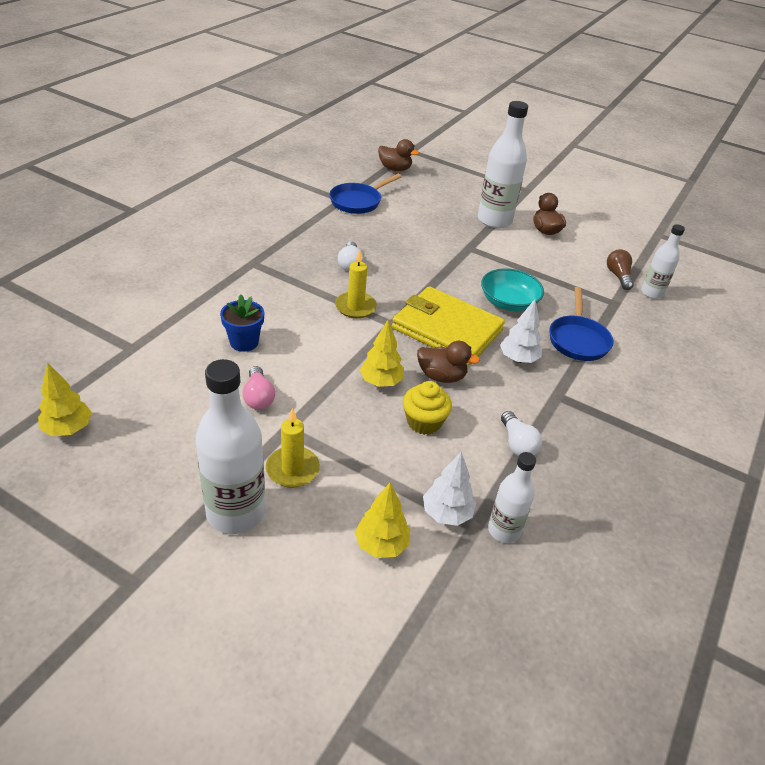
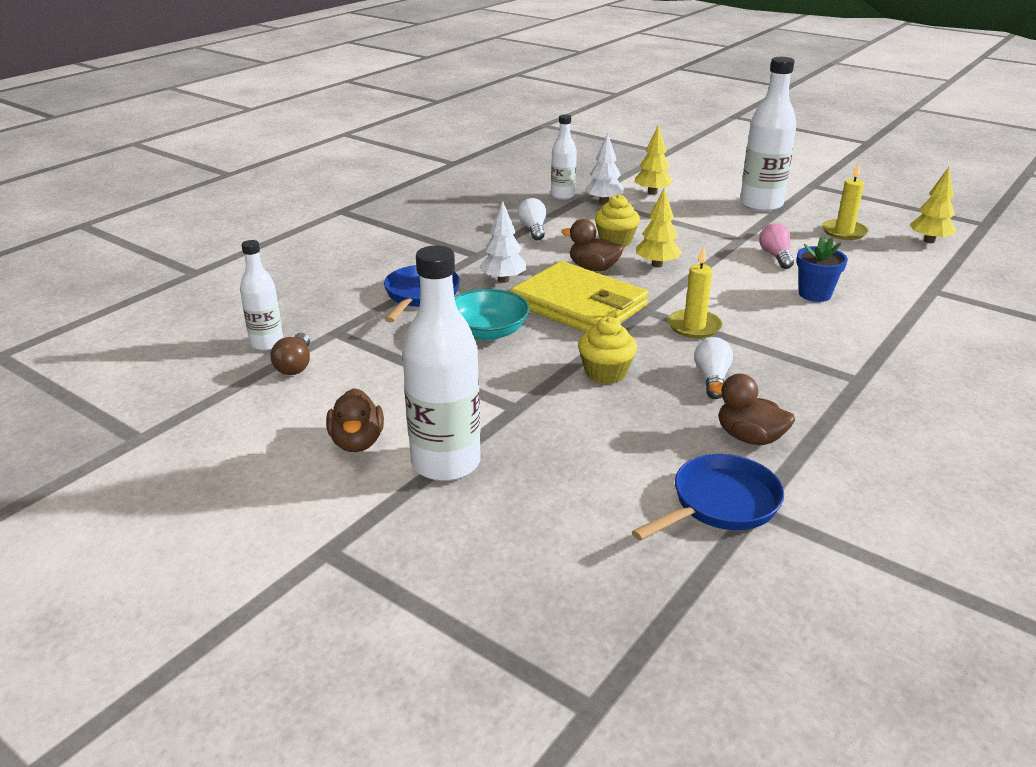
camera: 170 degrees left, 10 degrees down
(292, 469) = (726, 220): yellow candle -> yellow candle (844, 232)
(395, 169) = (642, 617): brown duck -> brown duck (749, 437)
(419, 269) = (605, 373): none -> yellow cupcake

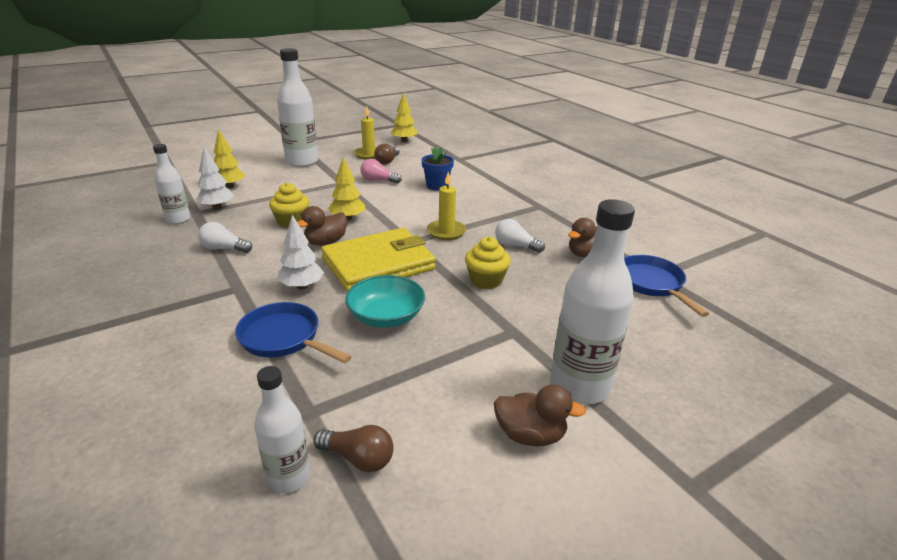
camera: 70 degrees left, 0 degrees up
(842, 247) = (387, 161): none -> brown light bulb

